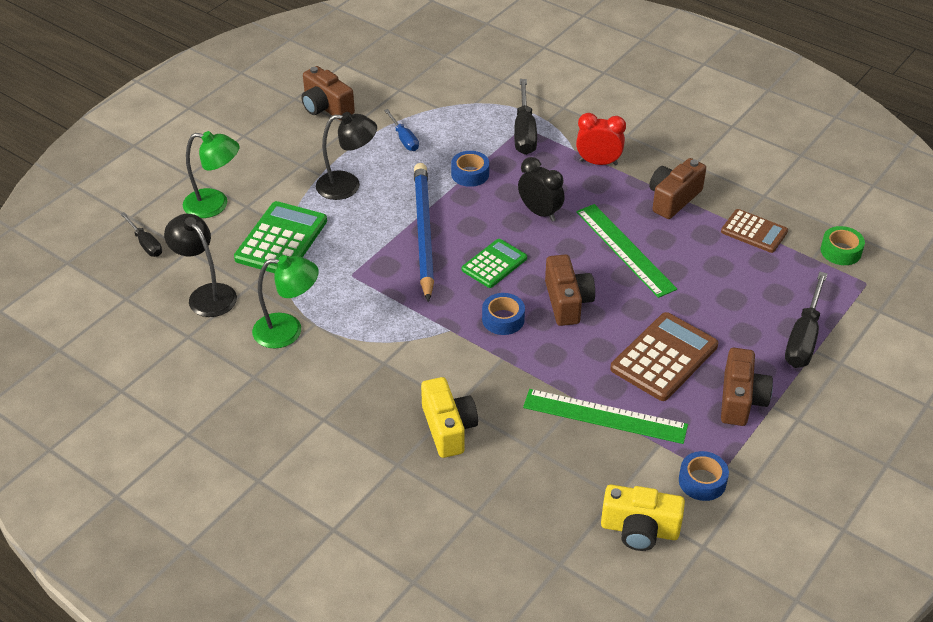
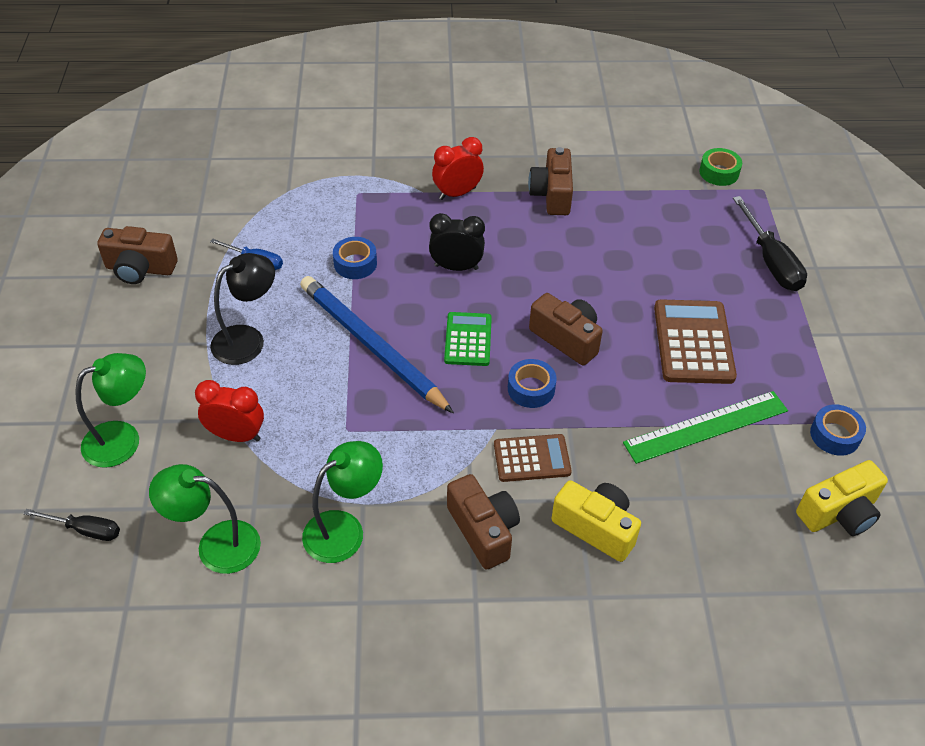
camera: 40 degrees left, 5 degrees up
(206, 294) = (216, 545): black lamp -> green lamp
(281, 240) = (236, 435): green calculator -> red clock
(524, 132) = (363, 197): black screwdriver -> none
(625, 249) = (562, 262): green ruler -> none
(740, 400) = (785, 344): brown camera -> brown camera (483, 530)
(754, 231) = (642, 190): brown calculator -> brown calculator (532, 458)

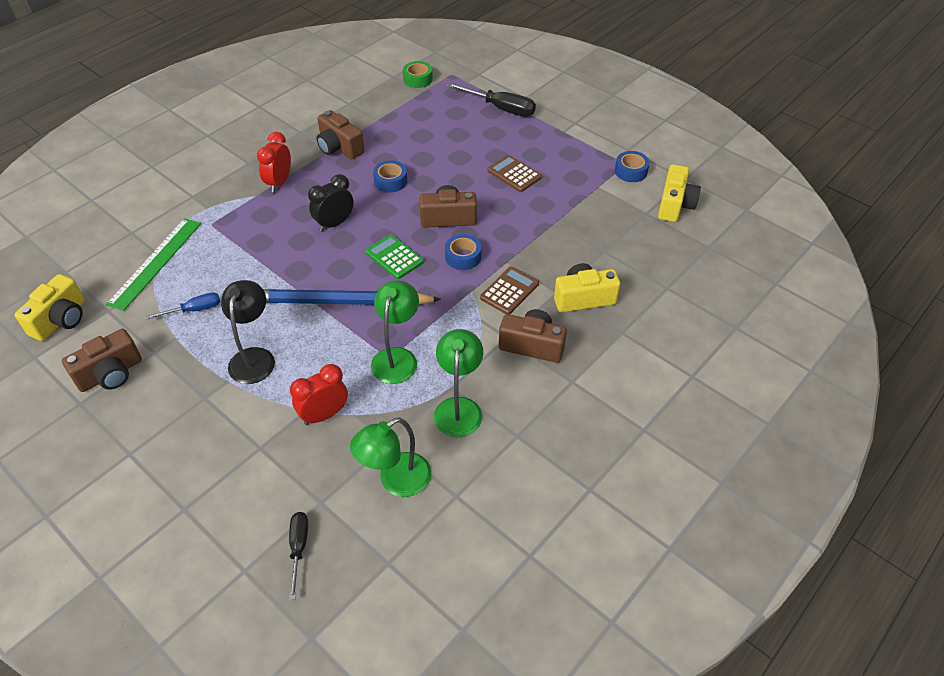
camera: 45 degrees left, 0 degrees up
(85, 530) = (298, 548): black screwdriver -> black screwdriver turned 60 degrees counterclockwise
(123, 439) = (249, 478): green lamp -> green lamp (397, 357)
(161, 197) = (61, 320): none -> yellow camera
(355, 263) = (267, 265): blue tape -> blue tape (390, 181)
(693, 342) = (514, 174): brown calculator -> brown calculator, size x0.63
(706, 427) = (571, 210): green ruler -> green ruler (155, 262)

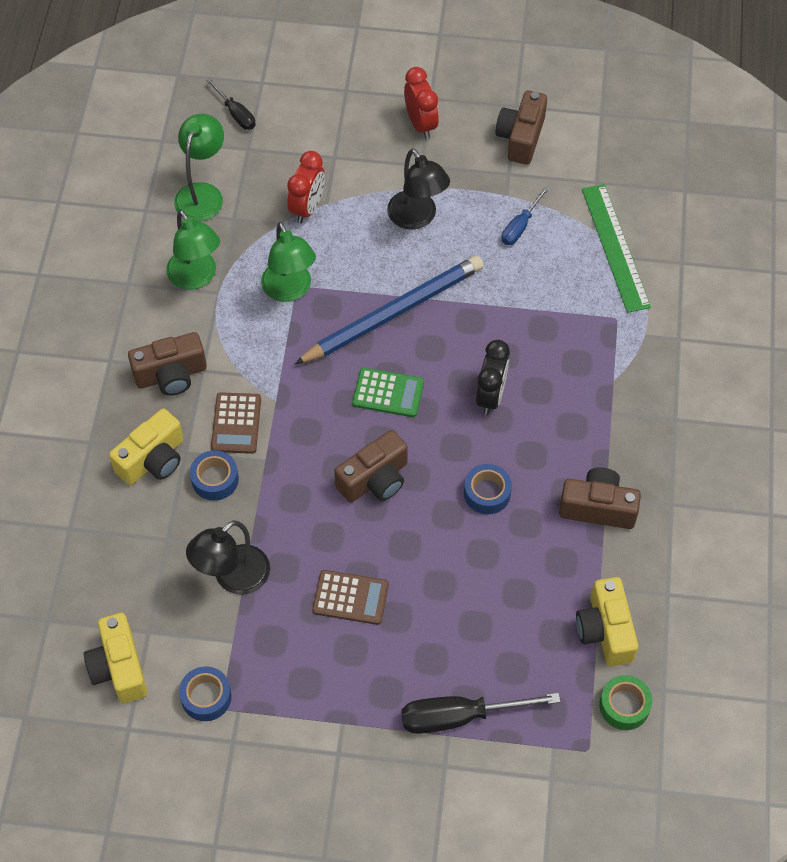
camera: 145 degrees right, 10 degrees up
(61, 320) = (624, 151): yellow camera -> yellow camera (605, 631)
(279, 183) = (608, 412): red clock -> red clock (421, 124)
(463, 257) = (316, 437): blue tape -> blue tape (215, 479)
(576, 213) = (233, 578): none -> black lamp

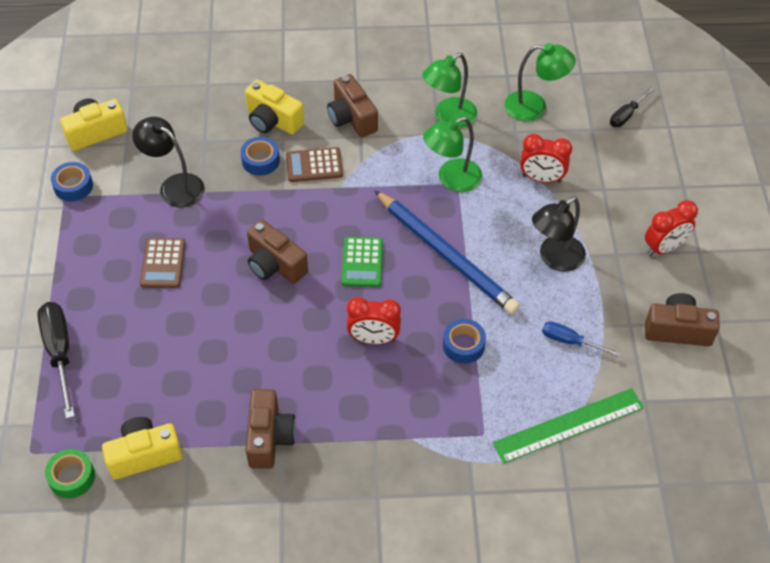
camera: 80 degrees right, 5 degrees down
(487, 493) = (273, 347): blue tape -> blue tape (463, 345)
(490, 396) = (373, 339): black clock -> red clock

